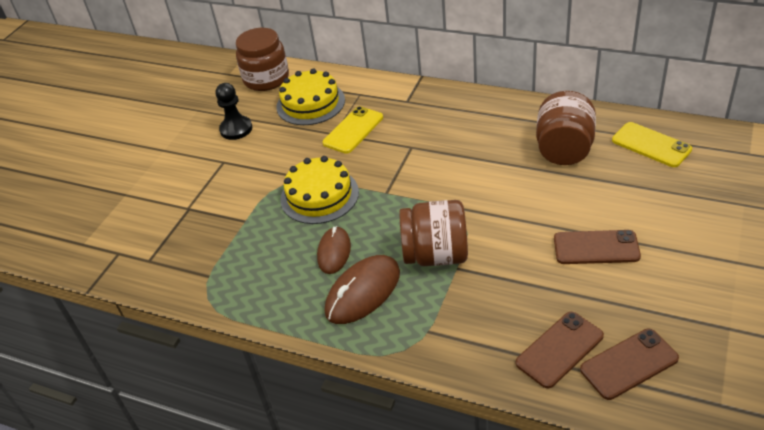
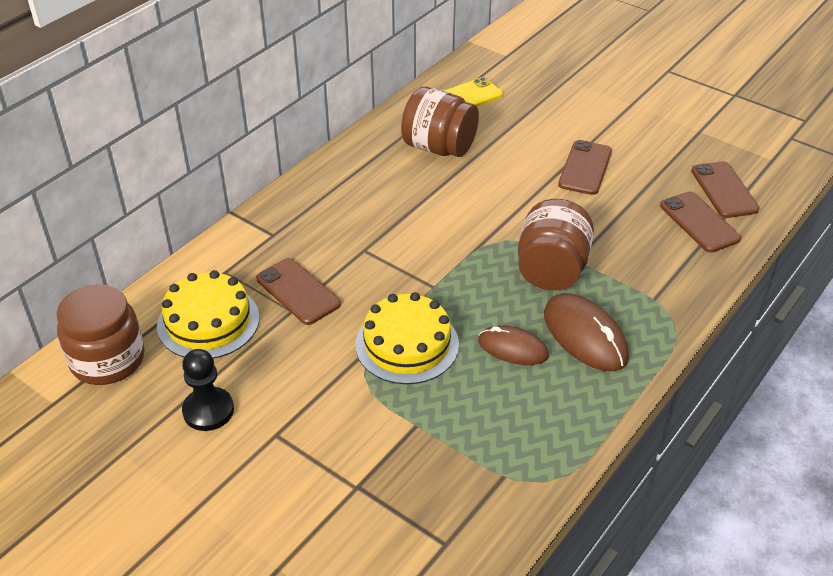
camera: 80 degrees left, 0 degrees up
(353, 130) = (298, 291): yellow phone -> brown phone

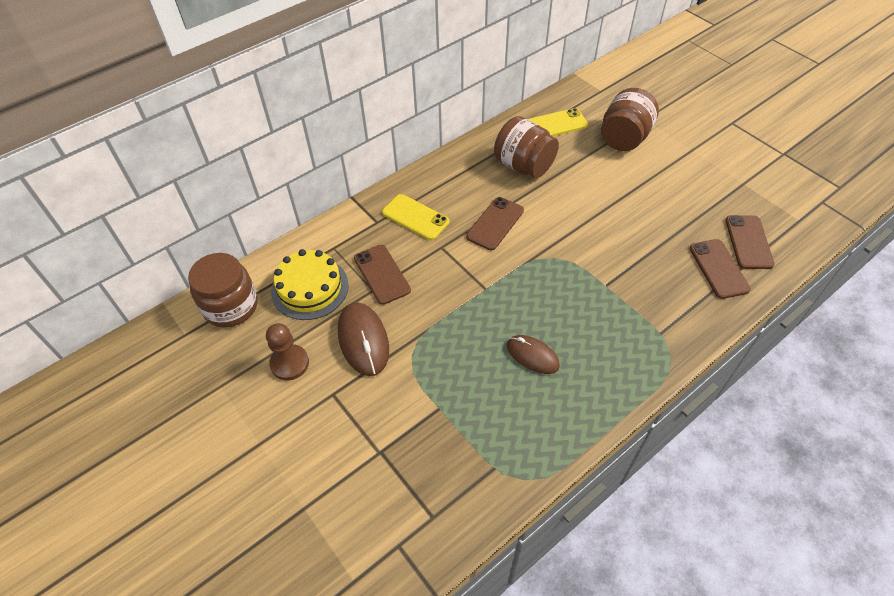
camera: 15 degrees right, 10 degrees up
(208, 410) = (289, 363): black pawn -> brown pawn
(321, 222) = (415, 217): none -> yellow phone
(407, 344) = (451, 336): yellow cake -> none
(551, 270) = (583, 291): brown jar -> brown jar (624, 138)
(585, 168) = (636, 203): brown phone -> brown phone (495, 223)
(585, 336) = (593, 356): brown mouse -> brown mouse (363, 340)

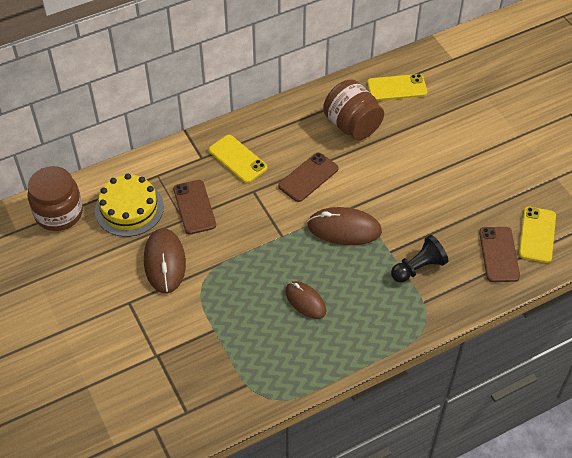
camera: 10 degrees right, 0 degrees up
(289, 363) = (99, 270): brown pawn -> none
(549, 270) = (344, 228): none -> brown mouse
(624, 138) = (458, 113): brown jar -> none
(641, 297) = (418, 268): none -> black pawn
(748, 242) = (537, 235): brown phone -> yellow phone

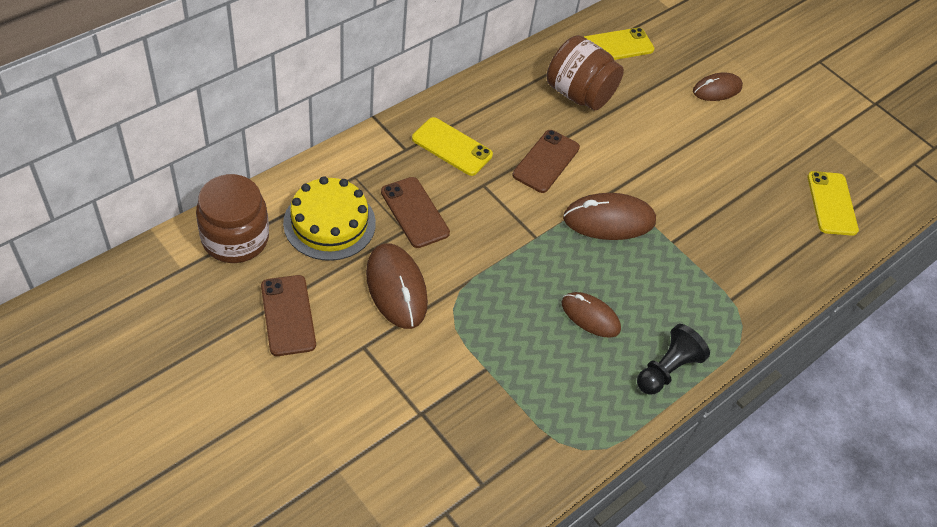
camera: 20 degrees left, 0 degrees up
(418, 268) = (712, 258): black pawn -> black pawn (667, 369)
(470, 131) = (717, 89): none -> brown mouse
(499, 254) = (797, 231): brown phone -> brown phone (288, 315)

